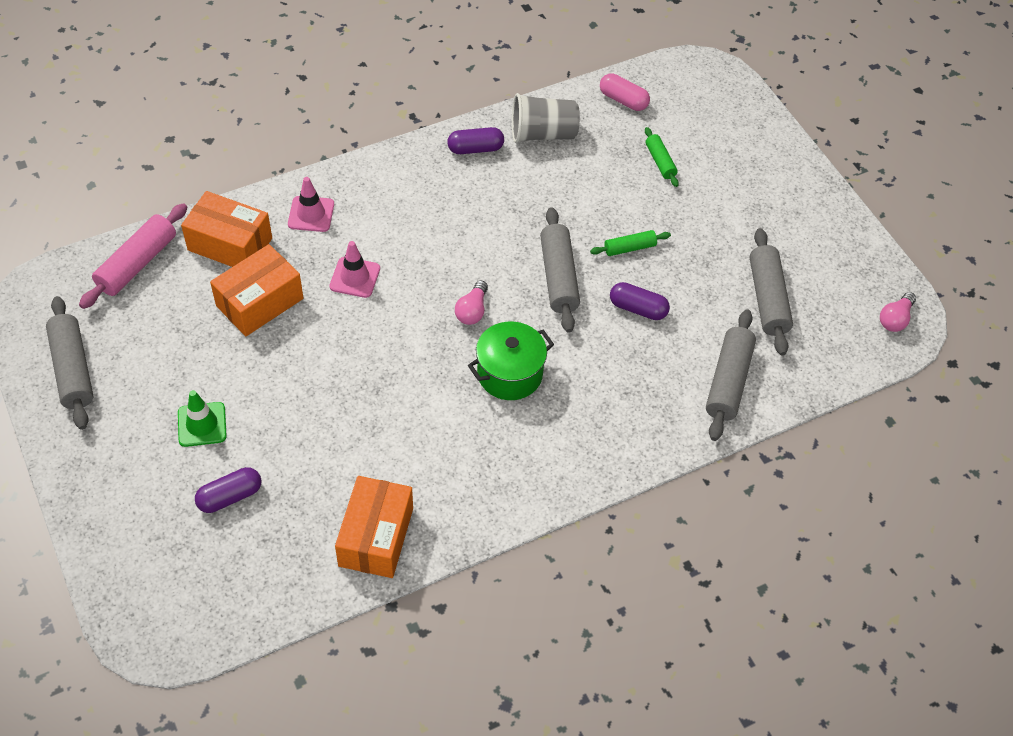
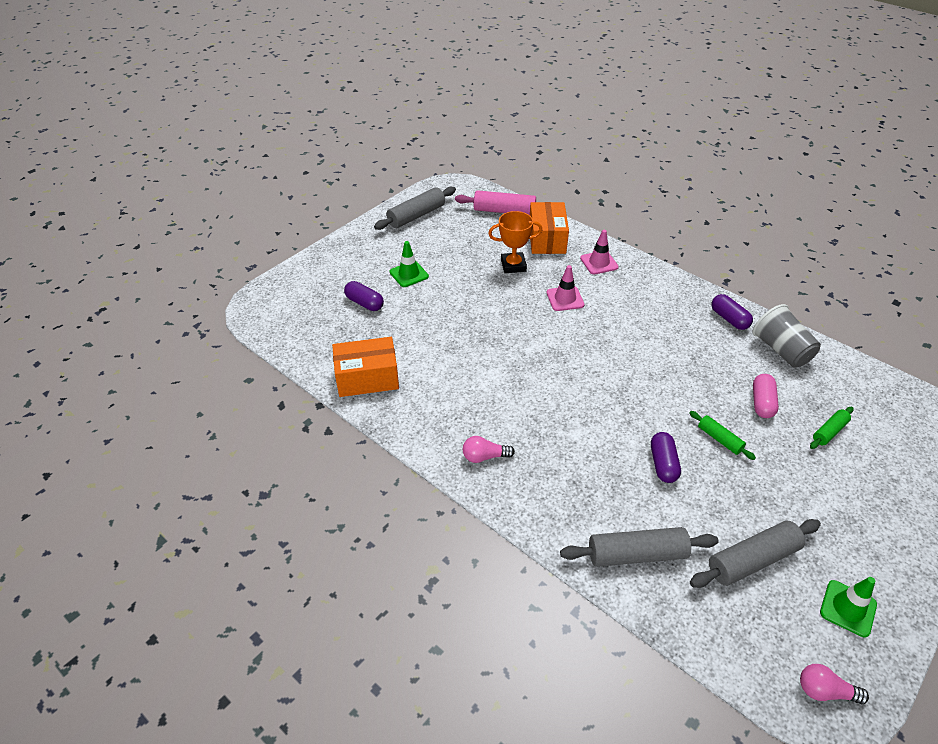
camera: 70 degrees right, 10 degrees down
(260, 302) = (513, 265): orange box -> orange trophy
(472, 311) = (583, 365): pink light bulb -> pink light bulb (484, 456)
(510, 374) = (542, 404): green pot -> none
(558, 277) = (652, 403): grey rolling pin -> none
(623, 100) = (868, 387): pink capsule -> pink capsule (762, 402)
(835, 261) = (848, 608): none -> green traffic cone

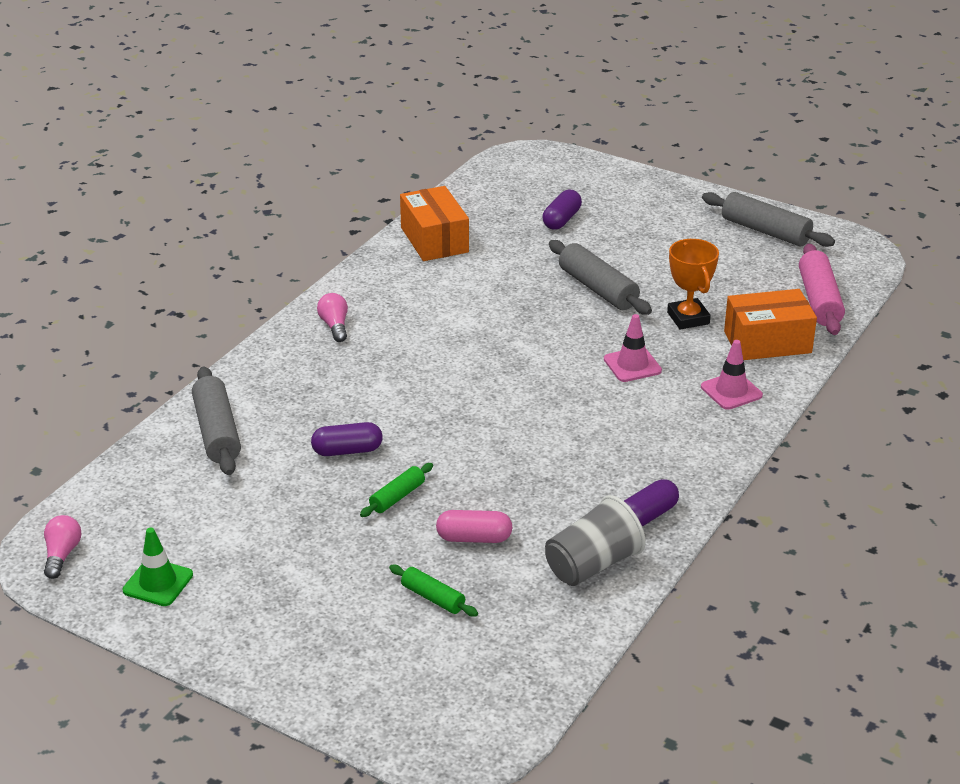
camera: 80 degrees right, 10 degrees down
(409, 274) = (631, 242): green traffic cone -> none
(752, 560) = (216, 515): grey rolling pin -> grey rolling pin (597, 289)

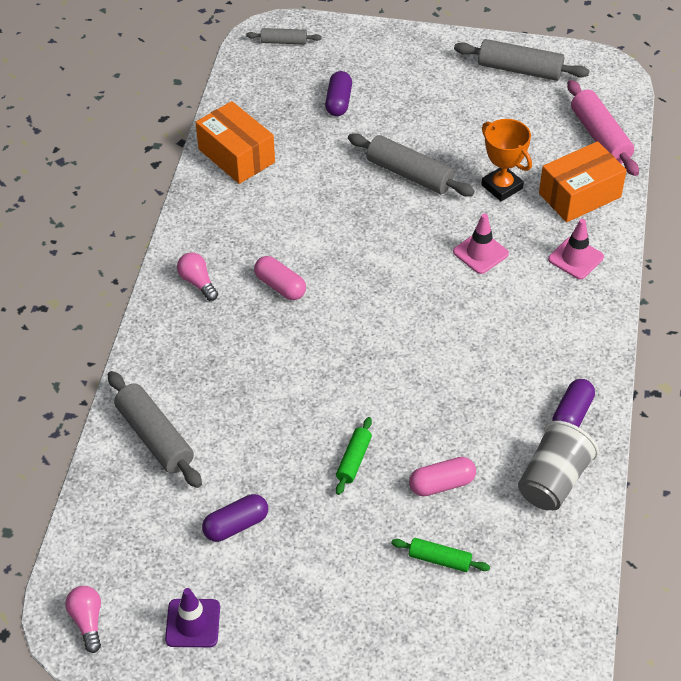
camera: 20 degrees left, 15 degrees up
(158, 583) = (193, 623): green traffic cone -> purple traffic cone
(347, 450) = (283, 422): purple capsule -> purple capsule (236, 525)
(412, 346) = (280, 286): none -> pink capsule
(536, 165) = (284, 42): none -> grey rolling pin

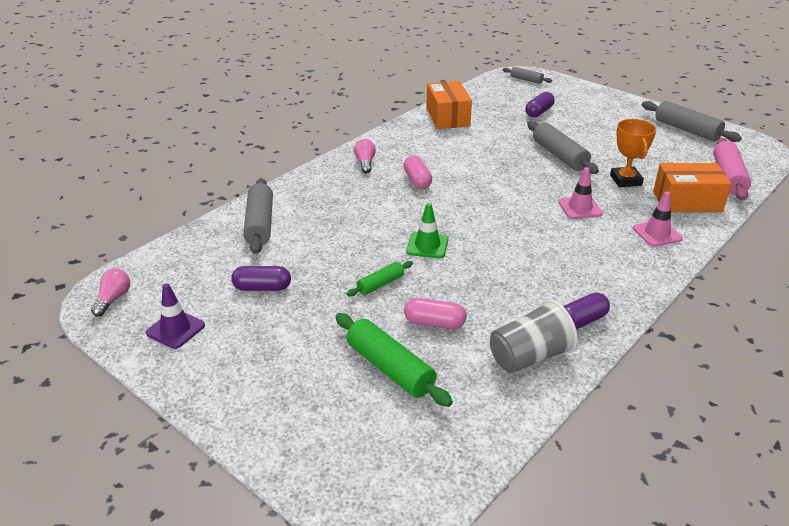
camera: 30 degrees right, 15 degrees down
(362, 382) = (427, 245): none -> green traffic cone
(440, 559) = (390, 368): green rolling pin -> green rolling pin, size x1.78

